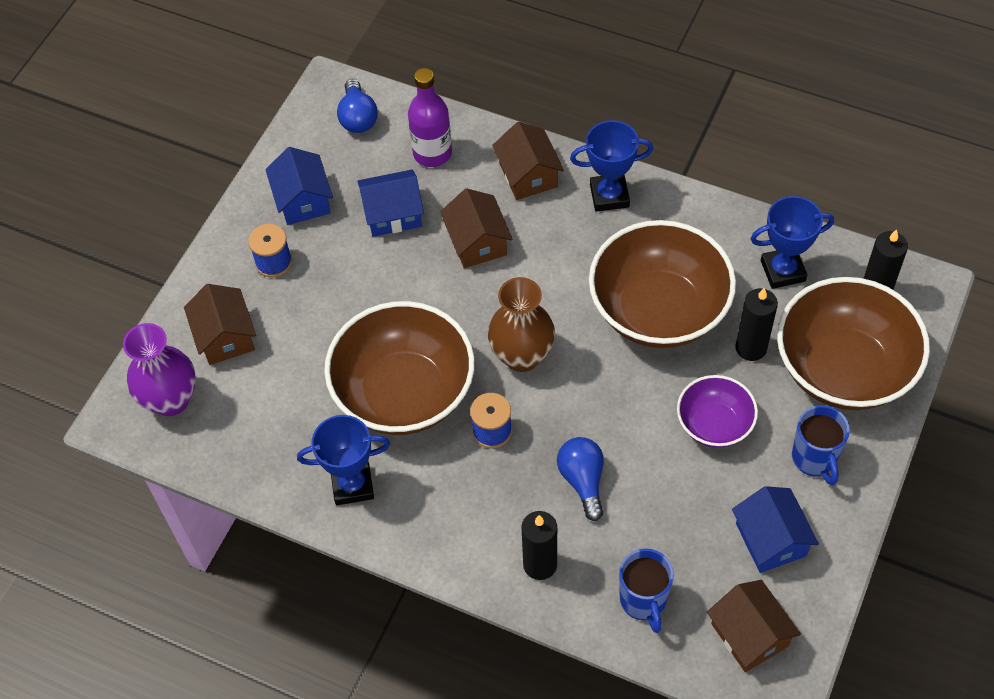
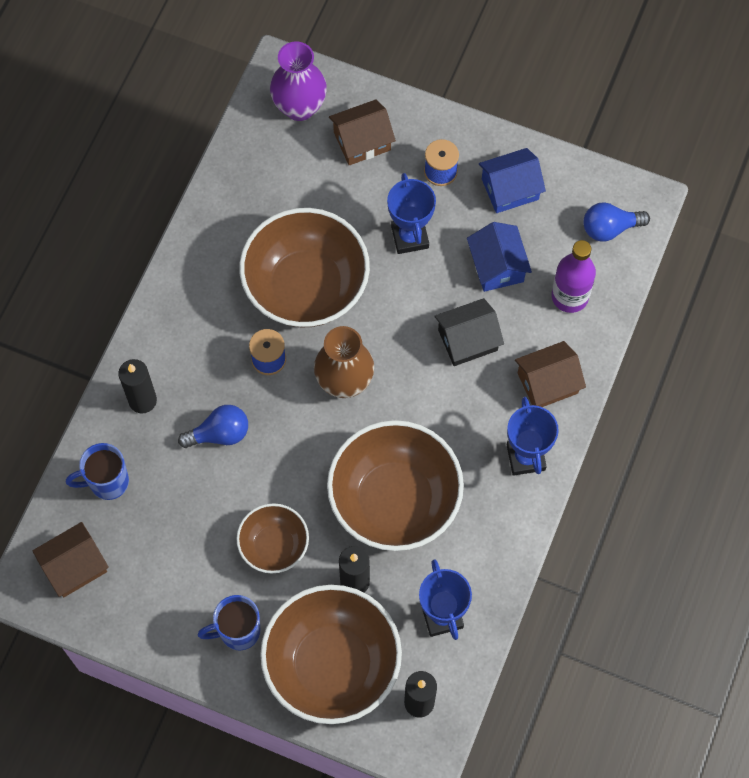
camera: 85 degrees right, 10 degrees up
(352, 485) = (218, 252): blue trophy -> blue trophy (410, 237)
(477, 242) = (467, 340): brown house -> black house
(714, 424) = (274, 545): purple bowl -> brown bowl
(771, 539) = (160, 588): blue house -> none

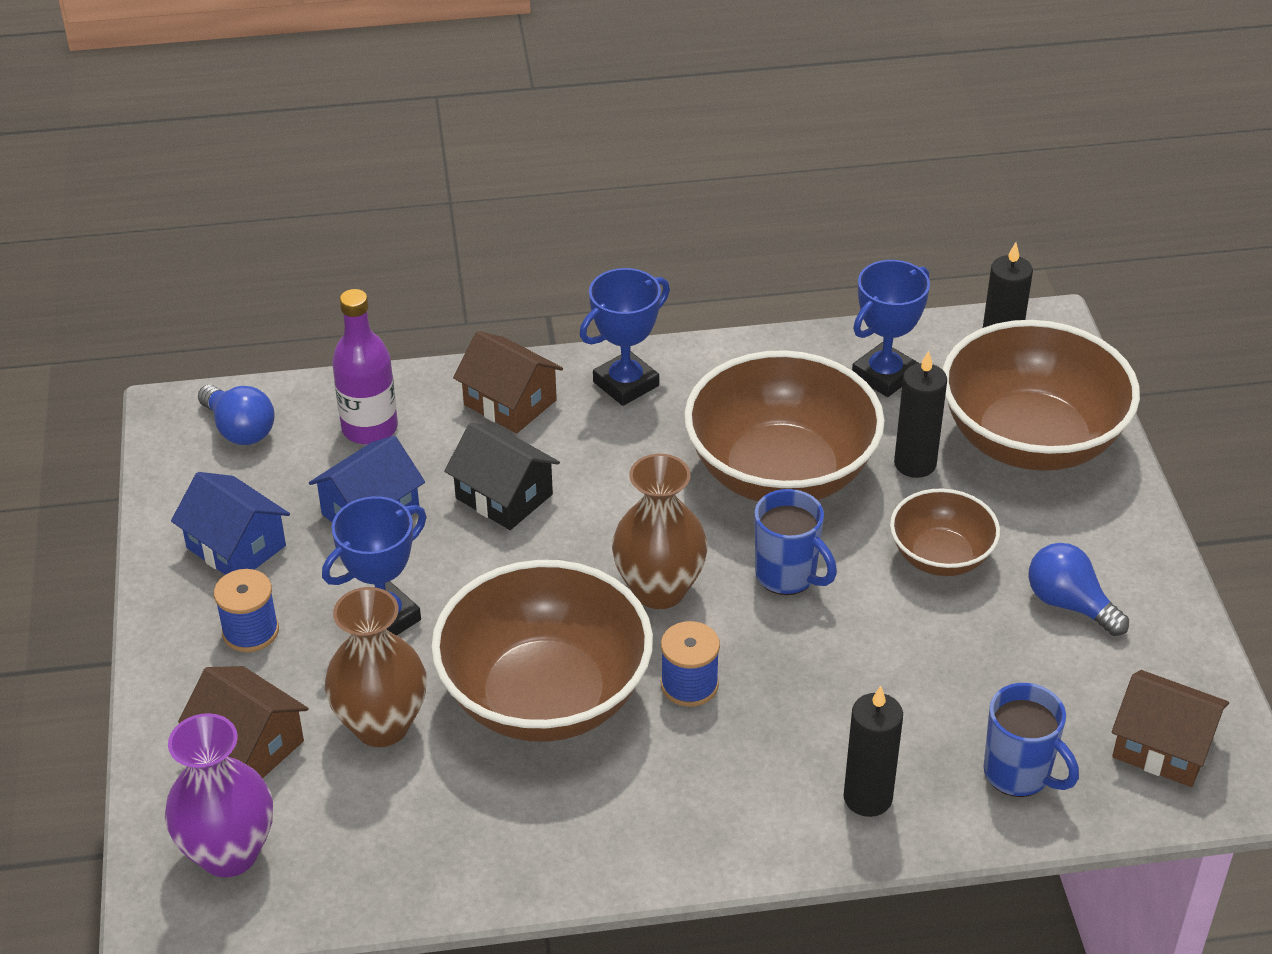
camera: 120 degrees left, 25 degrees down
(219, 434) = (842, 684): blue light bulb -> blue light bulb (1069, 604)
(238, 631) = (1077, 539): blue mug -> blue mug (787, 576)
(336, 204) = (381, 725): none -> brown vase

